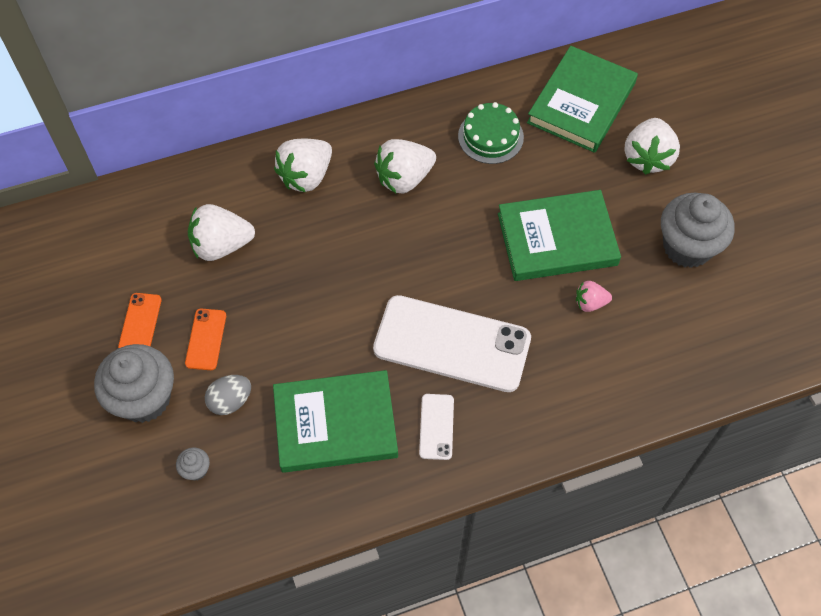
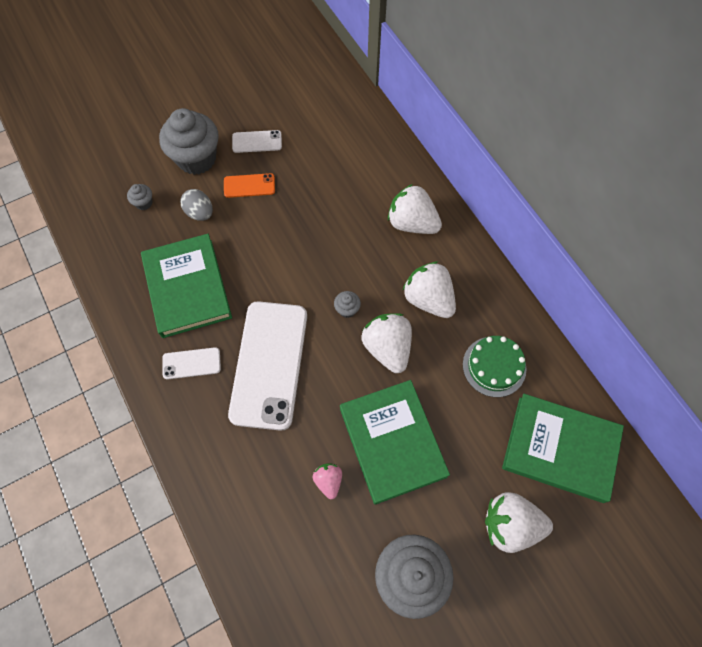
camera: 80 degrees right, 5 degrees up
(140, 323) = (257, 141): orange phone -> white phone
(221, 245) = (333, 178): white strawberry -> white strawberry (387, 348)
(400, 257) = (347, 309): none -> grey cupcake

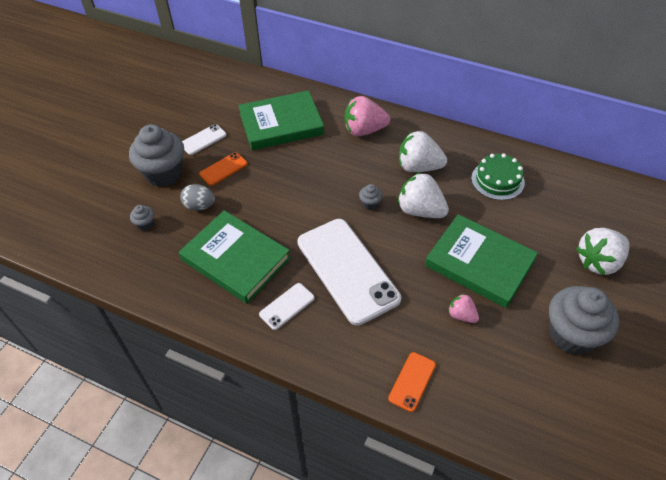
camera: 35 degrees left, 15 degrees down
(232, 509) = (412, 381): none -> orange phone
(412, 223) = (364, 130): white strawberry -> pink strawberry
(560, 449) = (582, 201): green book -> green book (281, 124)

